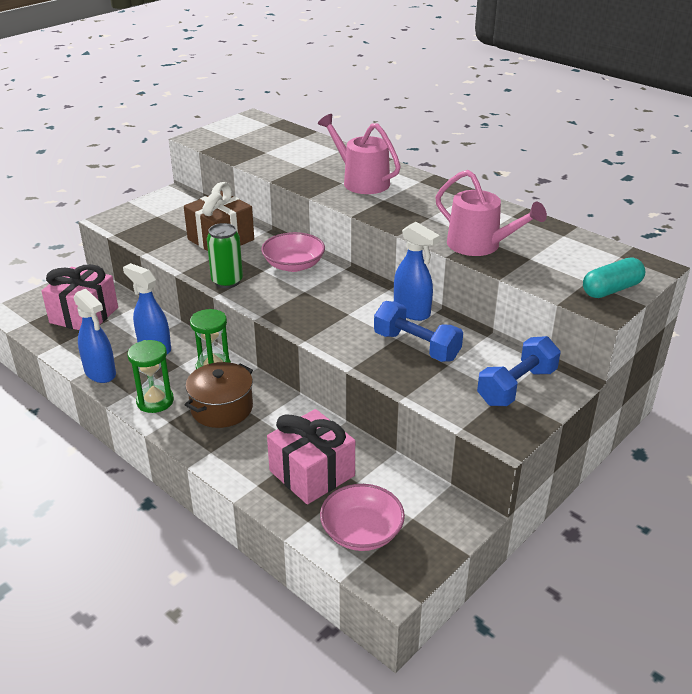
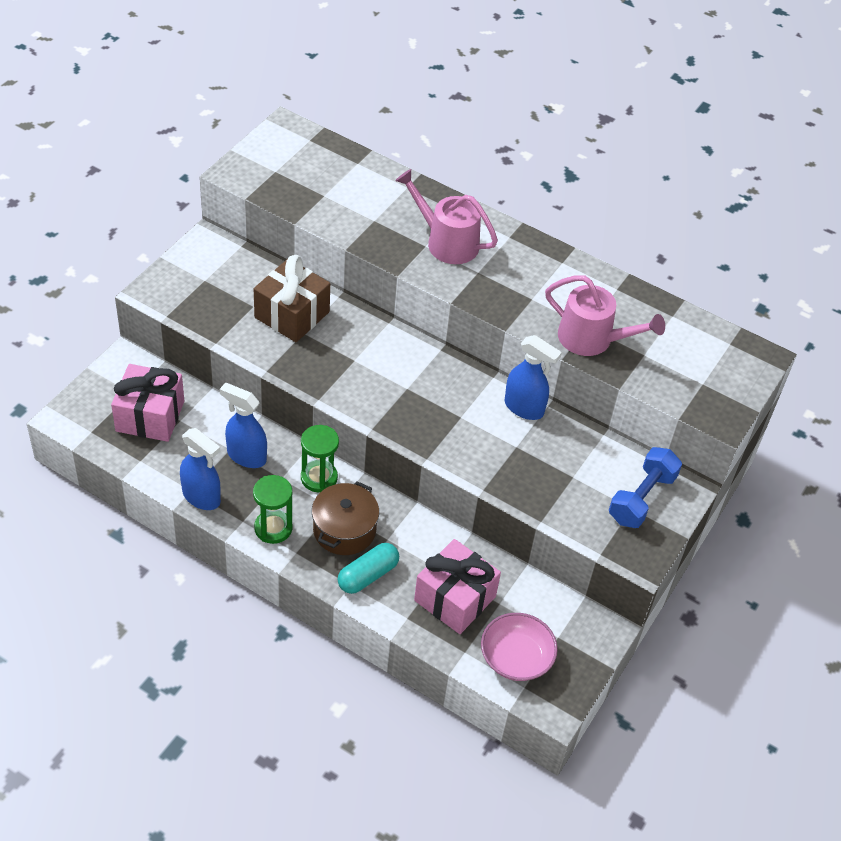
camera: 15 degrees left, 15 degrees up
(227, 281) = (321, 381): green can -> none
(293, 265) = (384, 349): pink bowl -> none
(416, 346) = (538, 456): blue dumbbell -> none
(611, 289) = (726, 393): turquoise capsule -> turquoise capsule (368, 575)

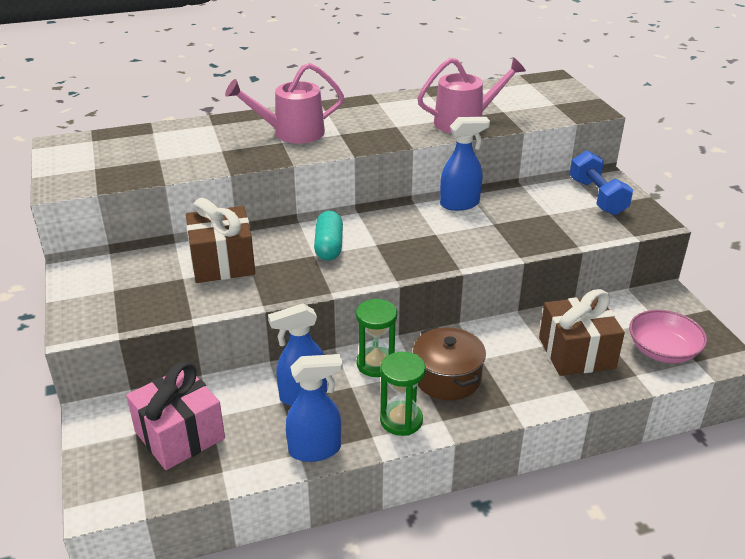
camera: 45 degrees left, 15 degrees down
(368, 575) = (509, 389): turquoise capsule -> turquoise capsule (329, 246)
(455, 598) = (576, 353): pink gift -> brown gift

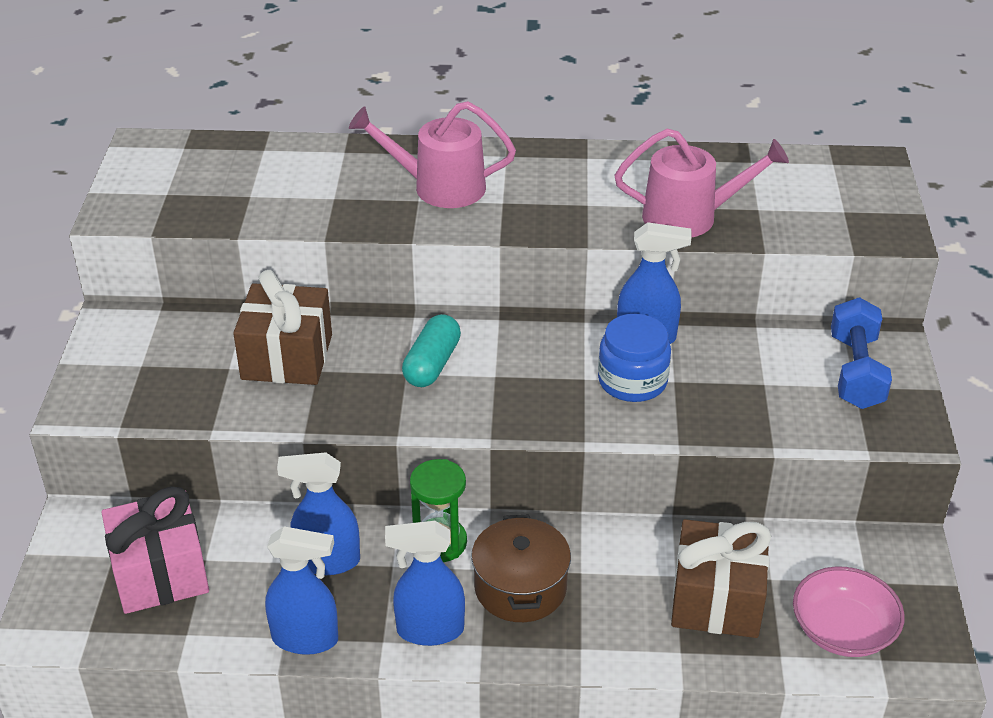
camera: 20 degrees right, 5 degrees up
(401, 420) = (429, 630): green hourglass -> blue spray bottle
(467, 229) = (632, 381): none -> blue jar

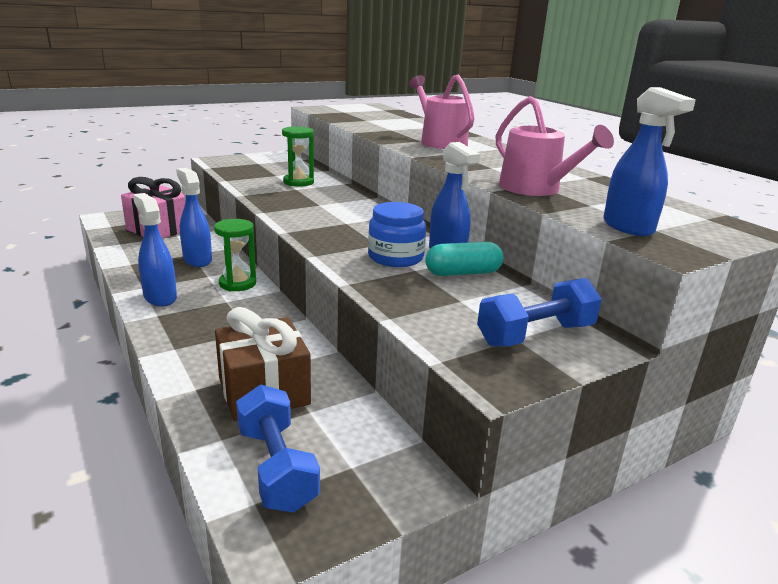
camera: 55 degrees right, 15 degrees down
(287, 357) = (298, 182): brown gift -> green hourglass
(306, 639) = (132, 268): blue spray bottle -> blue spray bottle (628, 227)
(432, 364) = (335, 208): turquoise capsule -> turquoise capsule (463, 273)
(520, 587) = (218, 315): brown pot -> none
(843, 630) = (276, 467): pink bowl -> blue dumbbell

